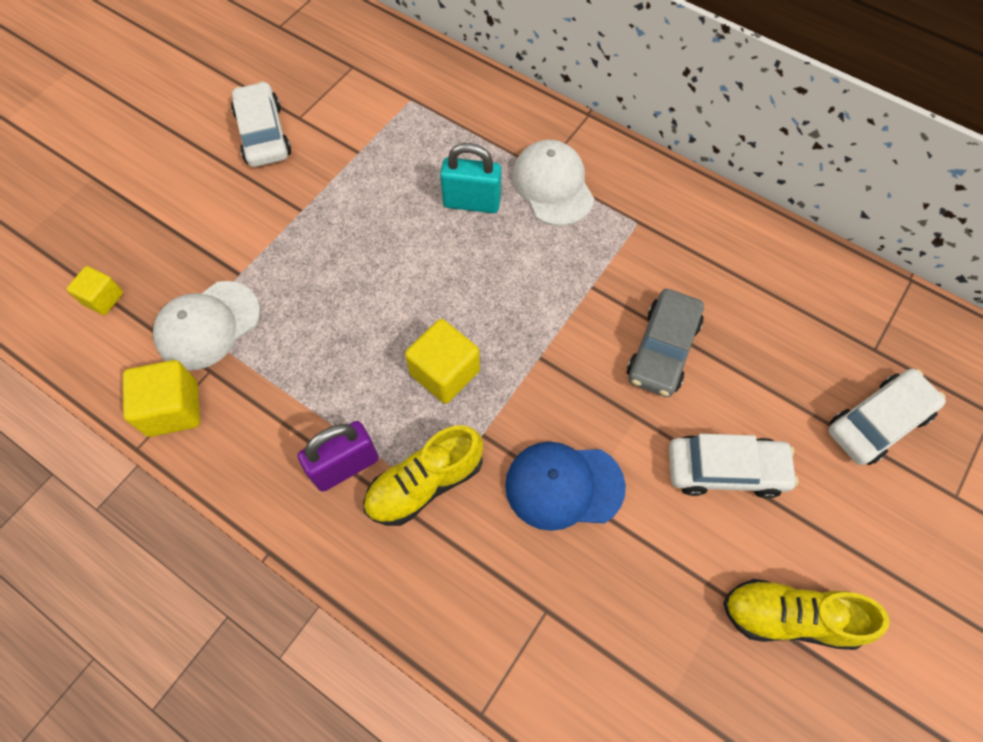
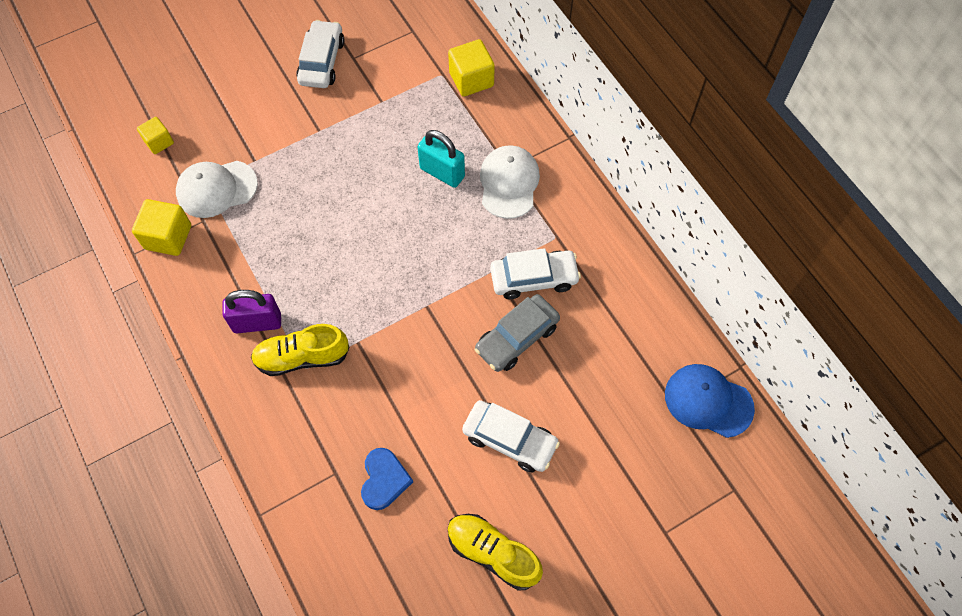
camera: 25 degrees right, 0 degrees up
(445, 372) = (355, 288): yellow cube -> yellow cube (471, 79)
(564, 486) = (392, 400): blue cap -> blue cap (708, 401)
(610, 589) = (384, 480): none -> blue heart
(877, 422) = (642, 457): white car -> white car (534, 278)

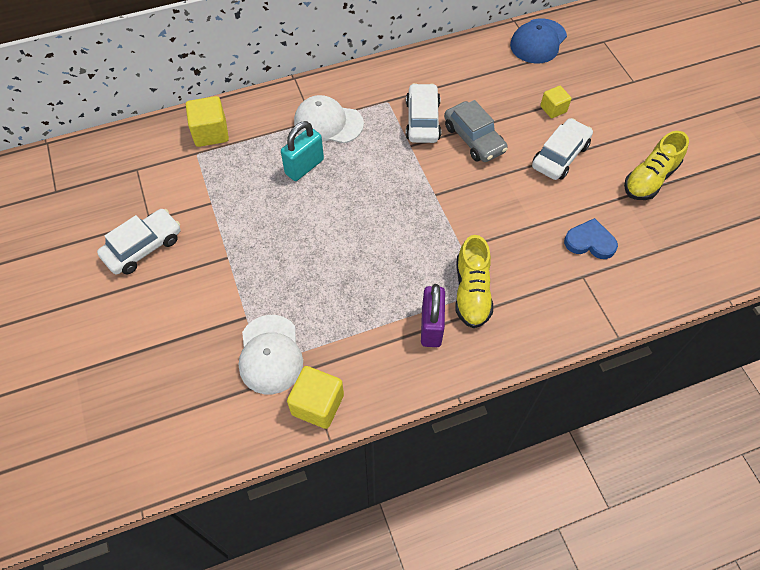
camera: 80 degrees left, 5 degrees down
(159, 142) = (192, 410): yellow cube -> yellow cube (553, 109)
(321, 62) = (143, 247): white car -> white car turned 120 degrees clockwise

